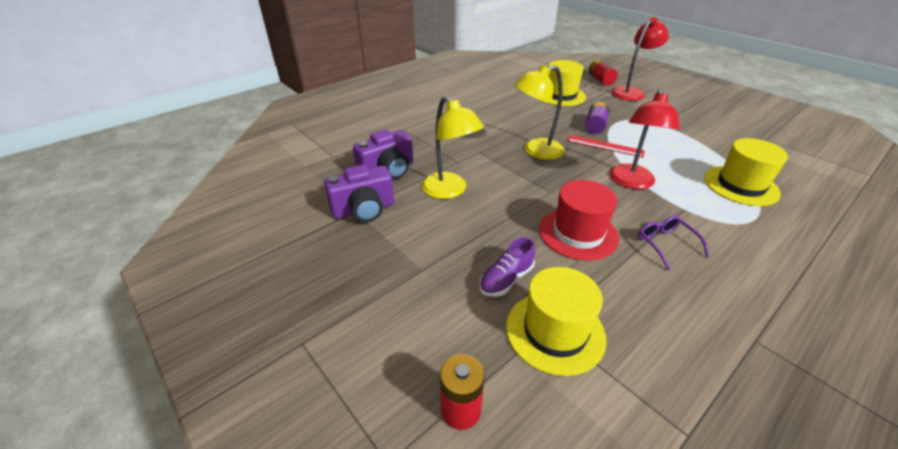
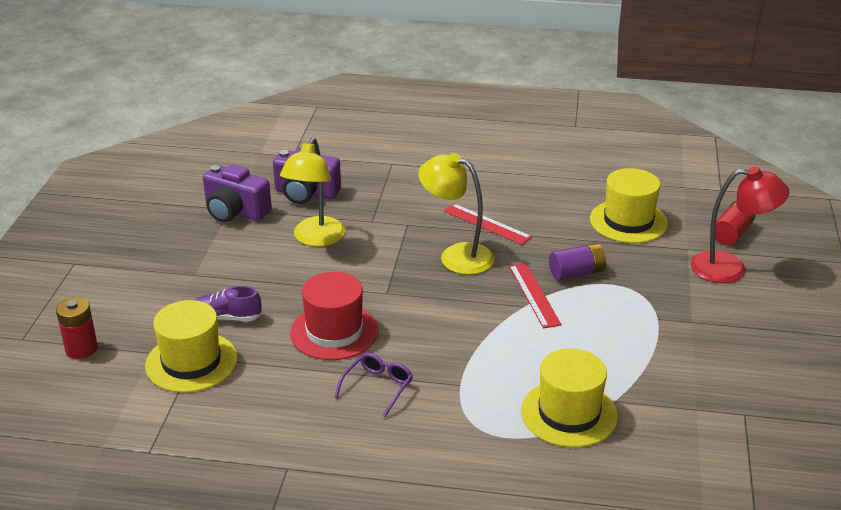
camera: 50 degrees right, 5 degrees down
(513, 129) = (487, 224): none -> red ruler
(631, 182) = (472, 336): red lamp -> none

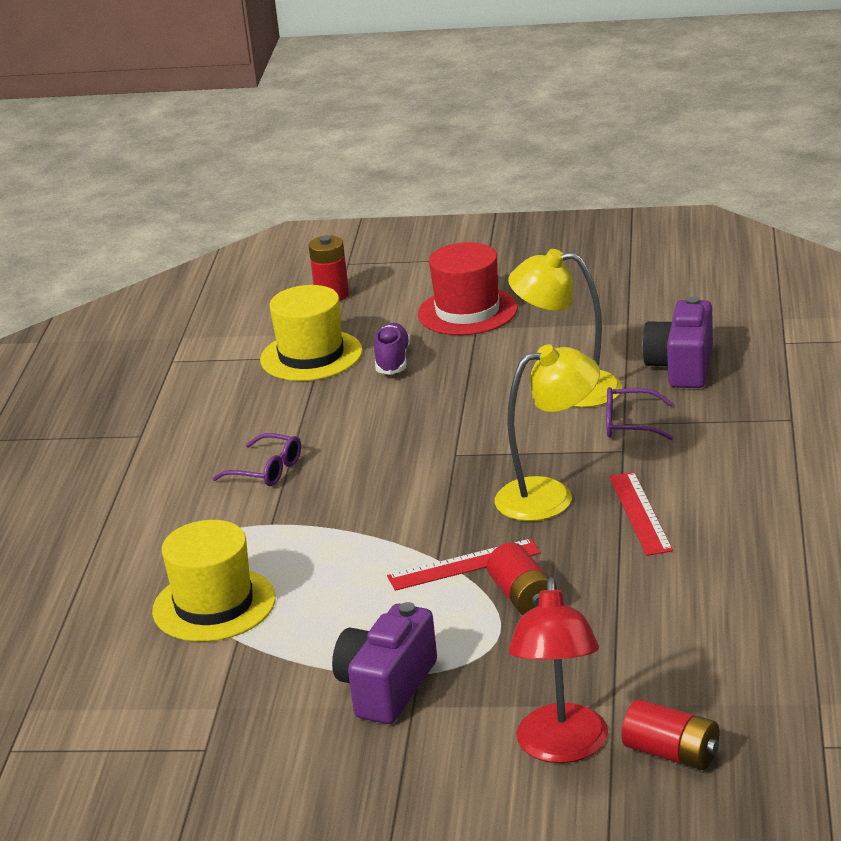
camera: 90 degrees right, 5 degrees down
(235, 212) = (621, 327): purple camera -> purple camera (387, 687)
(334, 332) = (370, 430): red hat -> red hat (467, 311)
(374, 219) = (629, 424): none -> purple glasses
(456, 256) = (550, 496): yellow lamp -> yellow lamp turned 45 degrees clockwise
(487, 224) = (640, 513): red ruler -> red ruler turned 45 degrees counterclockwise
(576, 273) = (523, 598): purple battery -> red battery
(628, 221) = (682, 642): yellow hat -> none

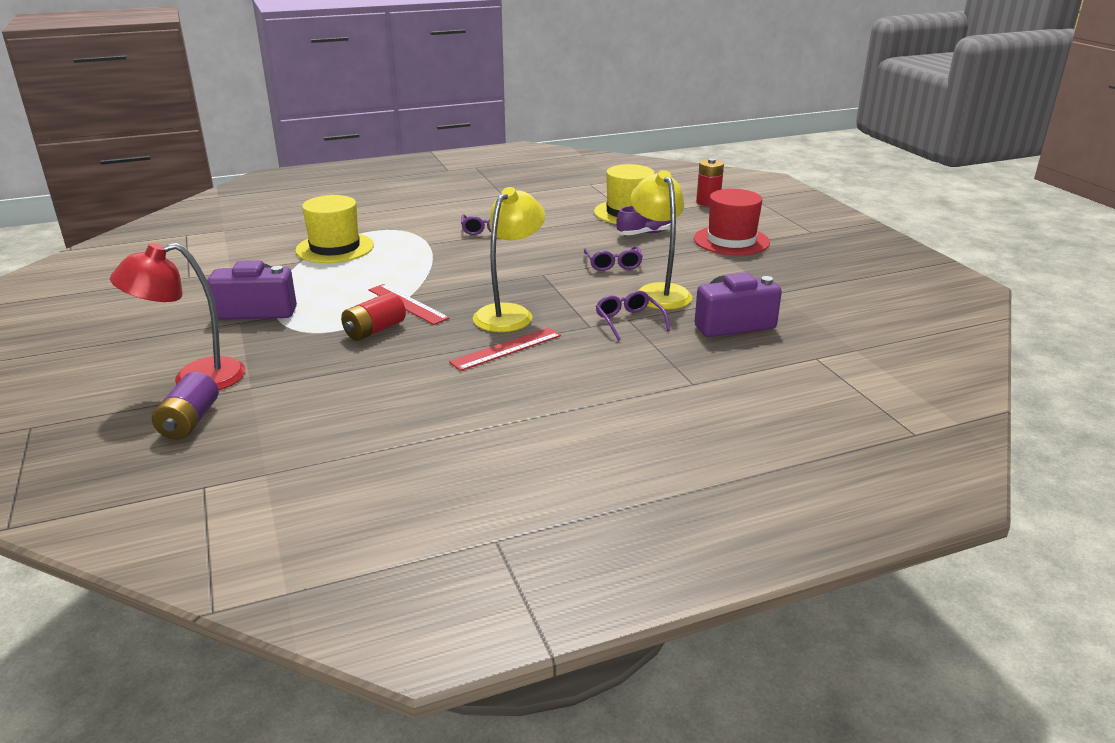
camera: 60 degrees right, 0 degrees up
(468, 401) = (613, 264): none -> purple glasses
(550, 496) = (509, 313): yellow lamp -> yellow lamp turned 105 degrees counterclockwise
(672, 753) = (189, 421): red battery -> purple battery

